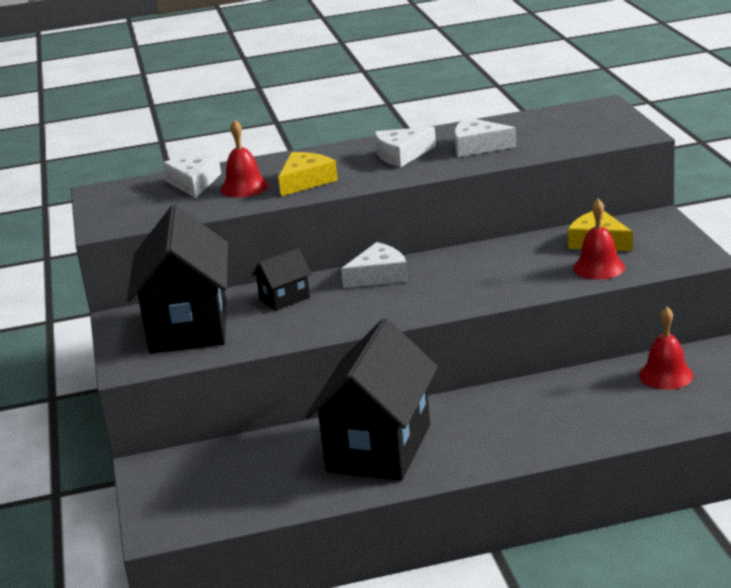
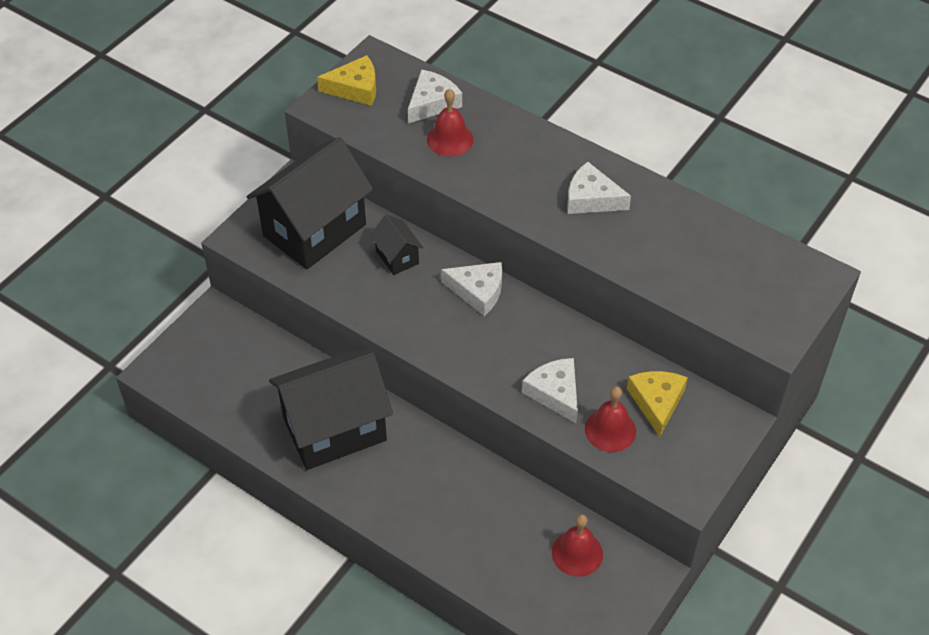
camera: 45 degrees right, 25 degrees up
(284, 298) = (397, 257): black house -> black house turned 45 degrees clockwise
(305, 181) = (491, 170): yellow cheese -> yellow cheese (355, 88)
(478, 146) = (652, 239): white cheese -> white cheese (555, 393)

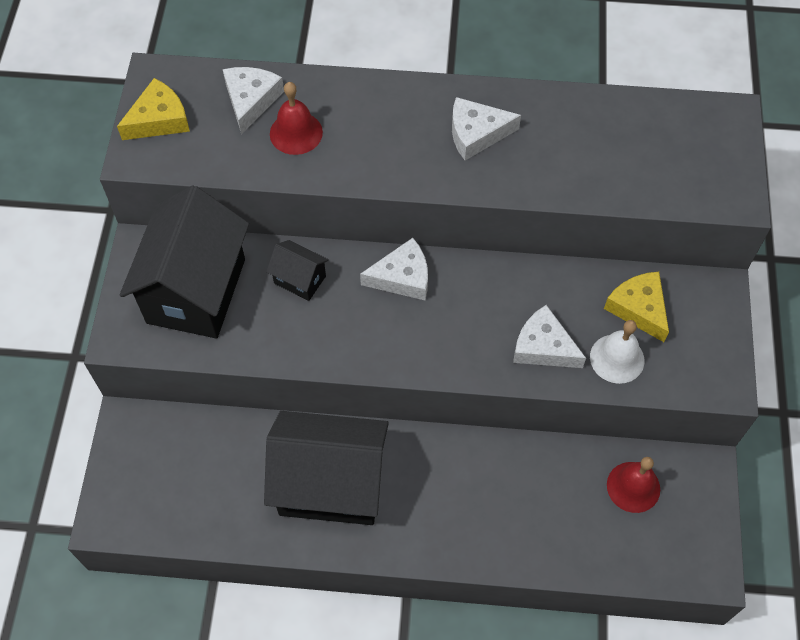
camera: 30 degrees left, 10 degrees up
(334, 429) = (331, 484): black house -> black house turned 60 degrees clockwise
(610, 430) = (617, 358): red bell -> white bell

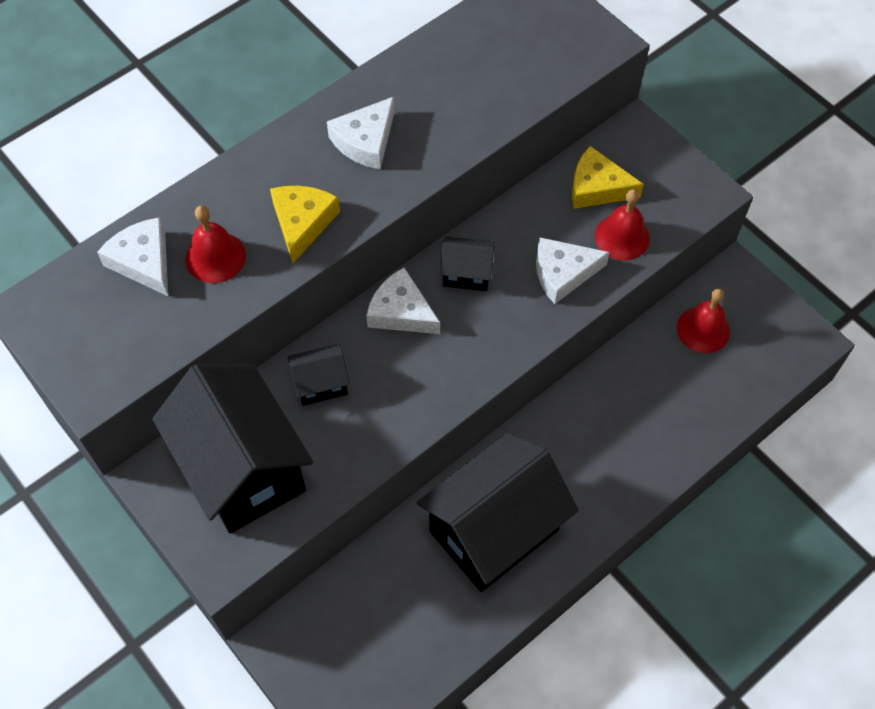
camera: 45 degrees left, 0 degrees up
(159, 119) = (76, 343): yellow cheese -> yellow cheese (302, 223)
(402, 277) = (401, 312): white cheese -> white cheese turned 90 degrees counterclockwise
(475, 289) = (467, 274): none -> black house
(617, 358) = (622, 237): white bell -> red bell

